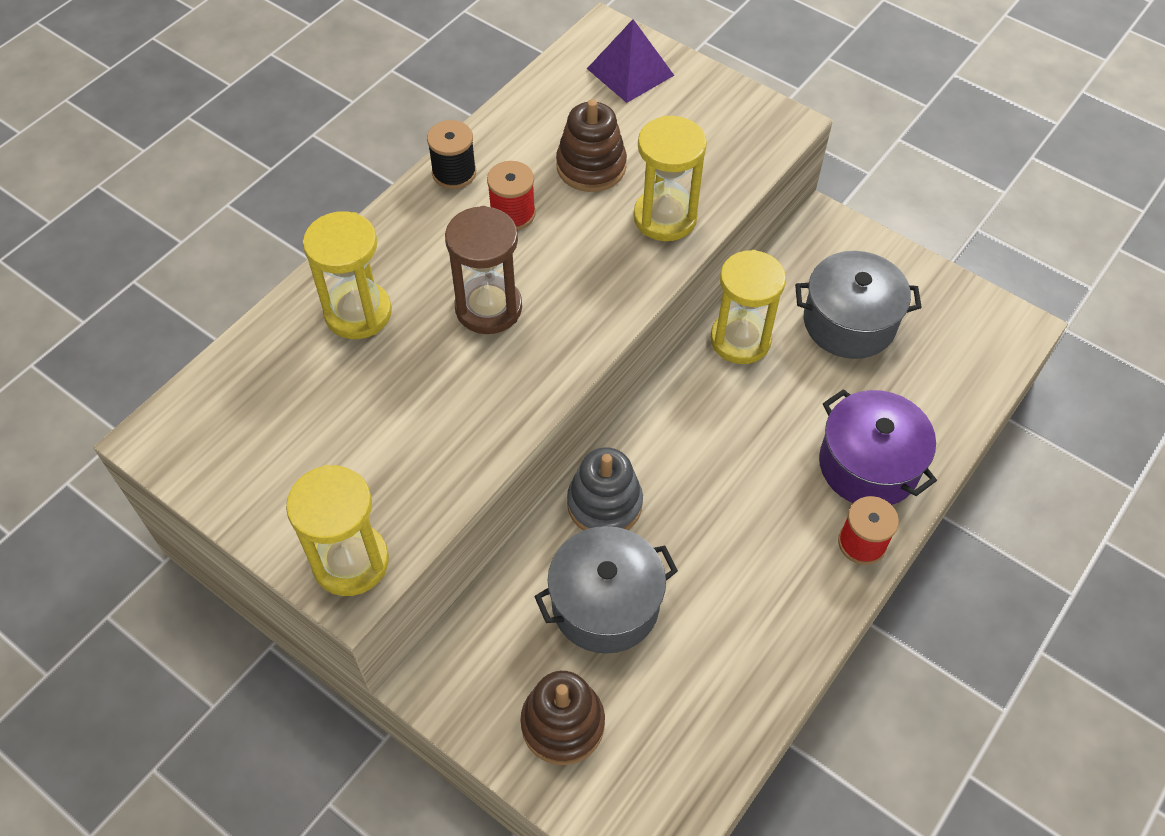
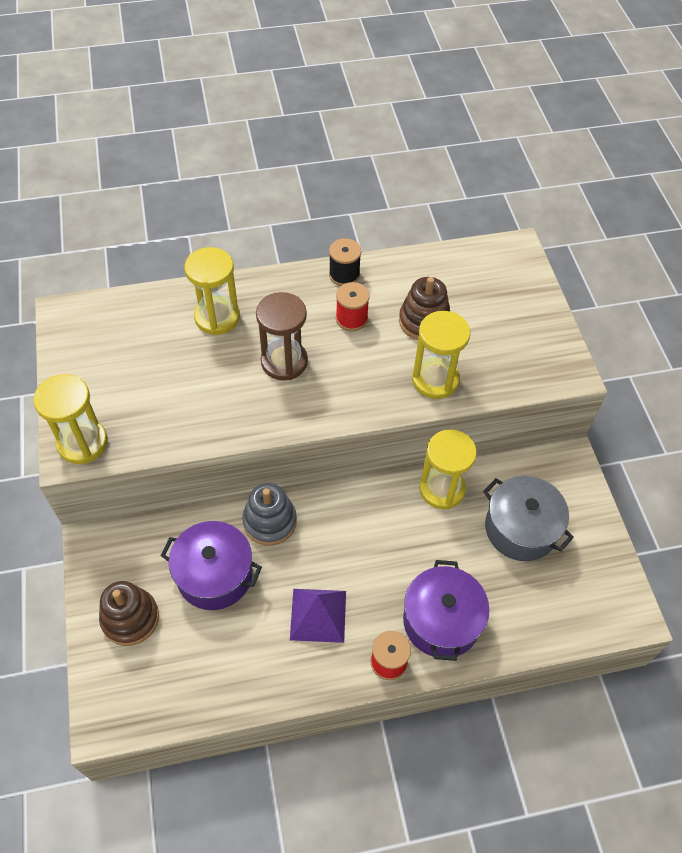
camera: 40 degrees right, 0 degrees up
(605, 604) = (215, 575): grey pot -> purple pot
(630, 72) = (507, 280): purple pyramid -> purple pyramid (318, 615)

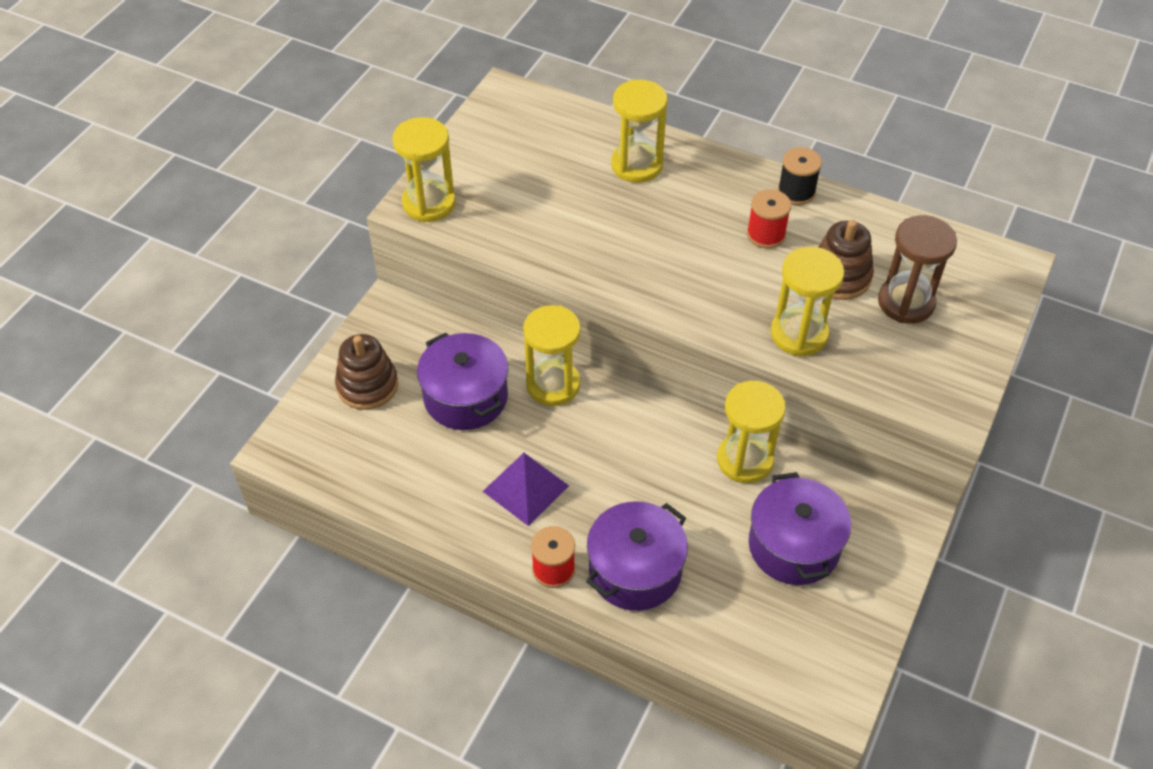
camera: 40 degrees right, 5 degrees down
(270, 521) = (553, 384): grey stacking toy -> yellow hourglass
(284, 362) = (664, 236): brown hourglass -> brown hourglass (906, 302)
(520, 528) = (794, 546): grey pot -> purple pot

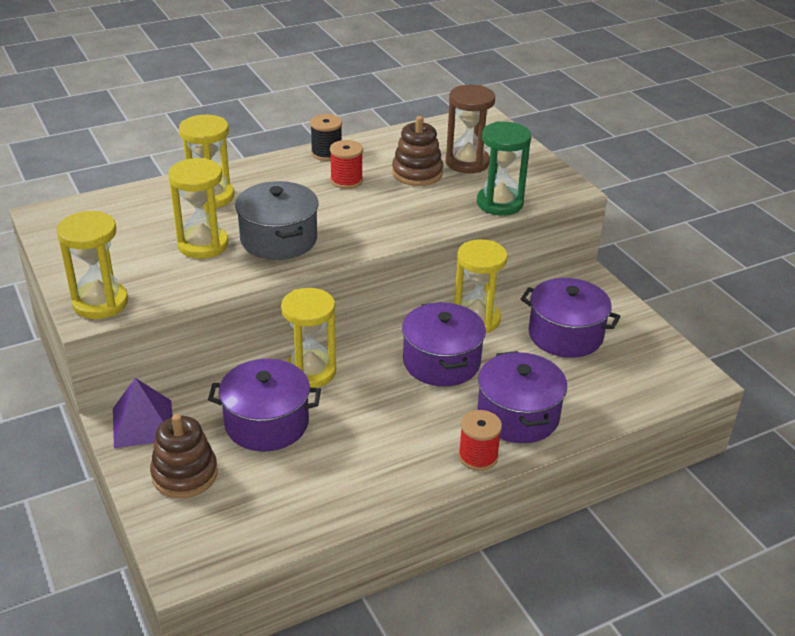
camera: 55 degrees left, 15 degrees down
(526, 488) = (390, 434): purple pyramid -> purple pyramid (143, 423)
(622, 249) = (278, 239): none -> grey pot
(655, 469) = (441, 362): none -> purple pot
(799, 334) = (445, 209): yellow hourglass -> yellow hourglass (203, 245)
(858, 370) = (499, 203): none -> green hourglass

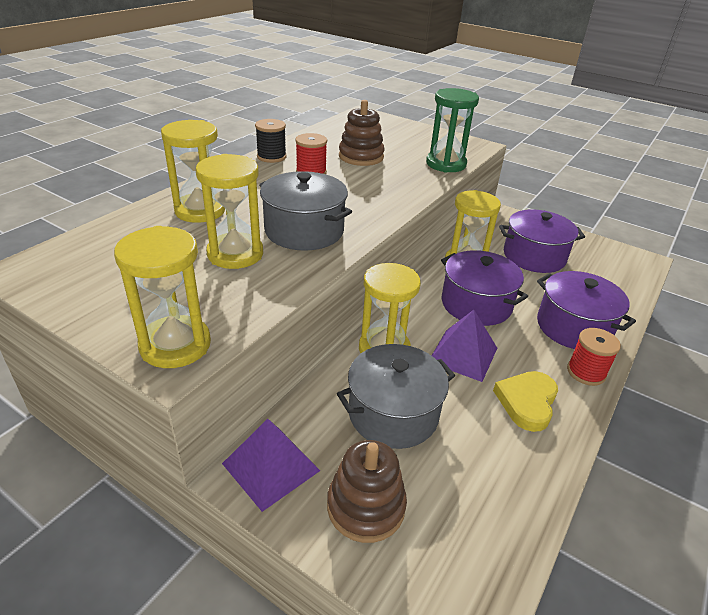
camera: 30 degrees left, 0 degrees up
(266, 423) = (393, 413): purple pot -> grey pot
(376, 401) = (463, 355): none -> purple pyramid
(390, 458) = (527, 402): none -> yellow heart
(467, 162) = (388, 143): brown hourglass -> none

